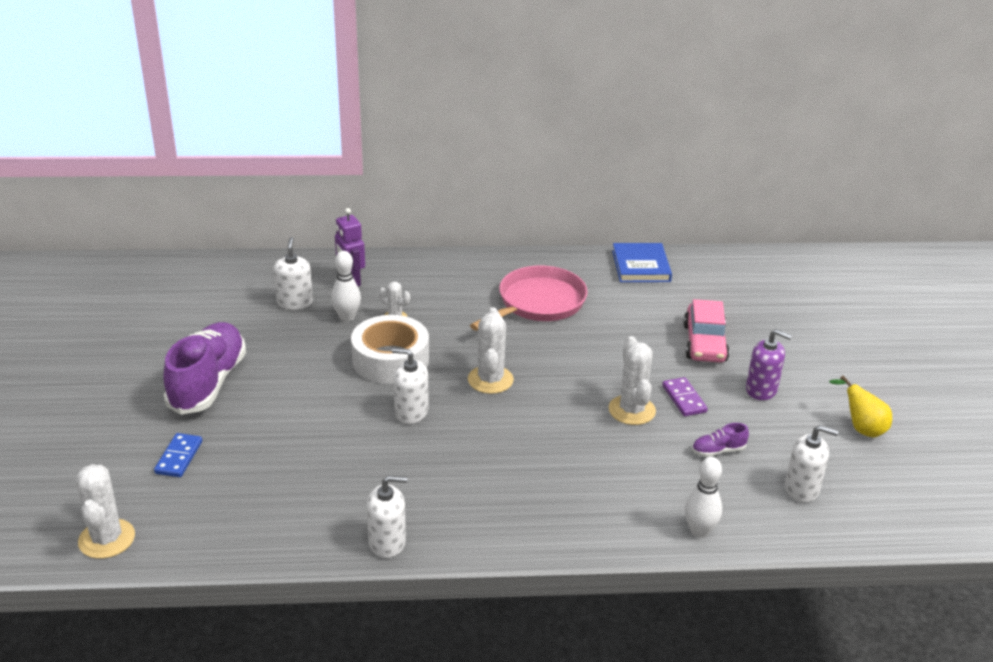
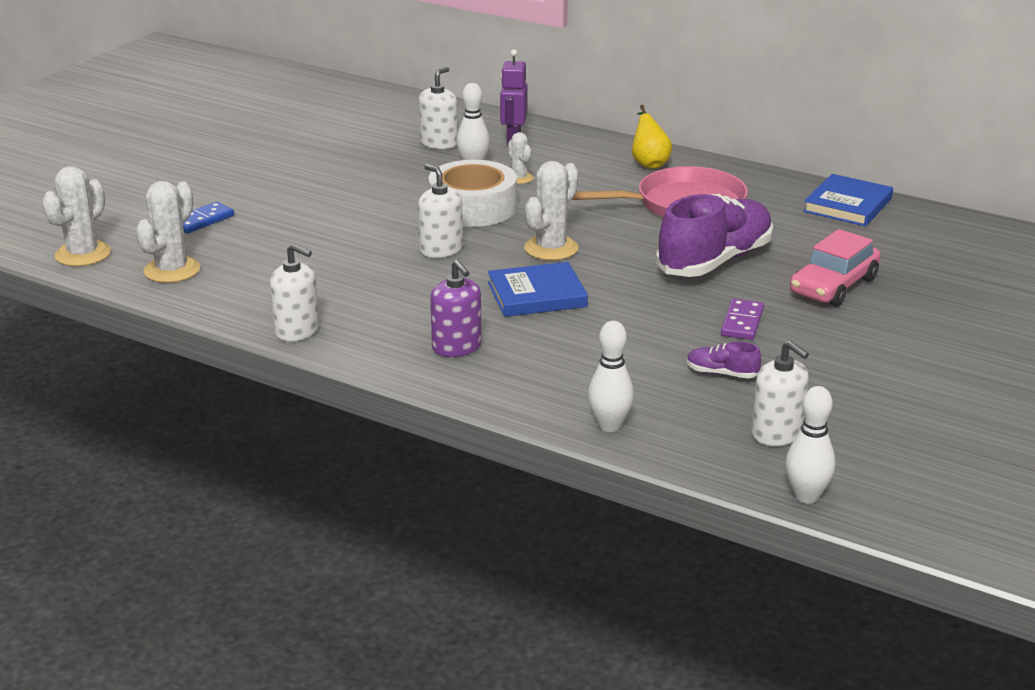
camera: 35 degrees right, 5 degrees down
(208, 383) = (289, 179): purple shoe -> purple shoe (715, 261)
(527, 429) = (537, 295): none -> blue book
(632, 410) = (669, 314): white cactus -> white cactus (172, 270)
(761, 390) = (847, 342): purple soap dispenser -> purple soap dispenser (457, 347)
(861, 428) = (929, 410): yellow pear -> yellow pear (649, 163)
(870, 534) = (806, 496): none -> white bowling pin

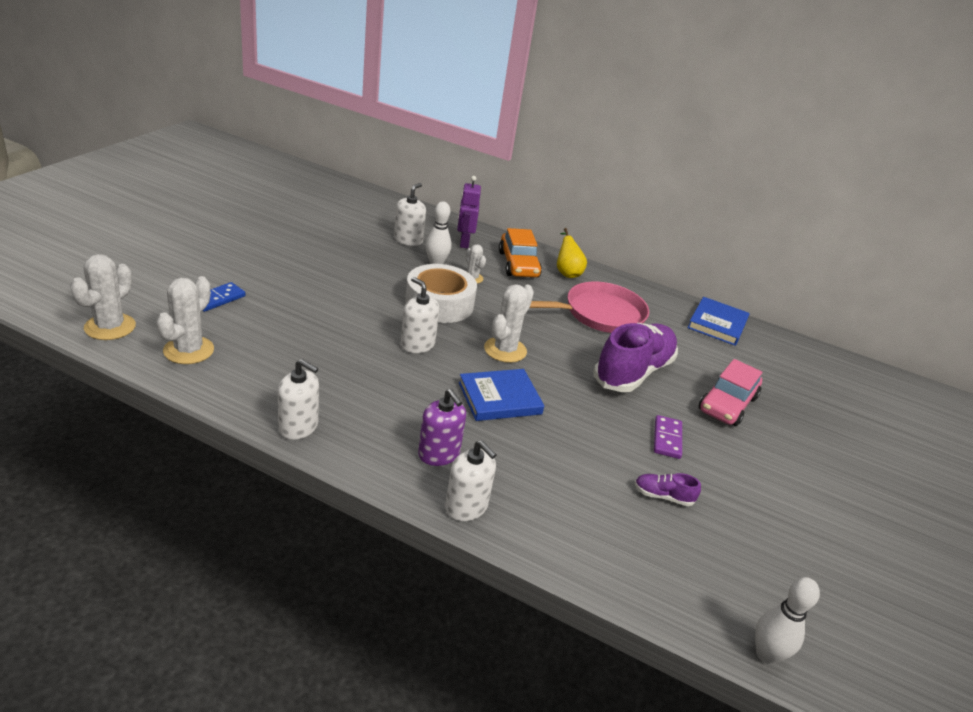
camera: 10 degrees left, 5 degrees up
(584, 159) = (518, 264): none -> orange car
(609, 425) = (581, 556): white bowling pin -> none
(777, 434) = (723, 571): white soap dispenser -> white soap dispenser (466, 507)

